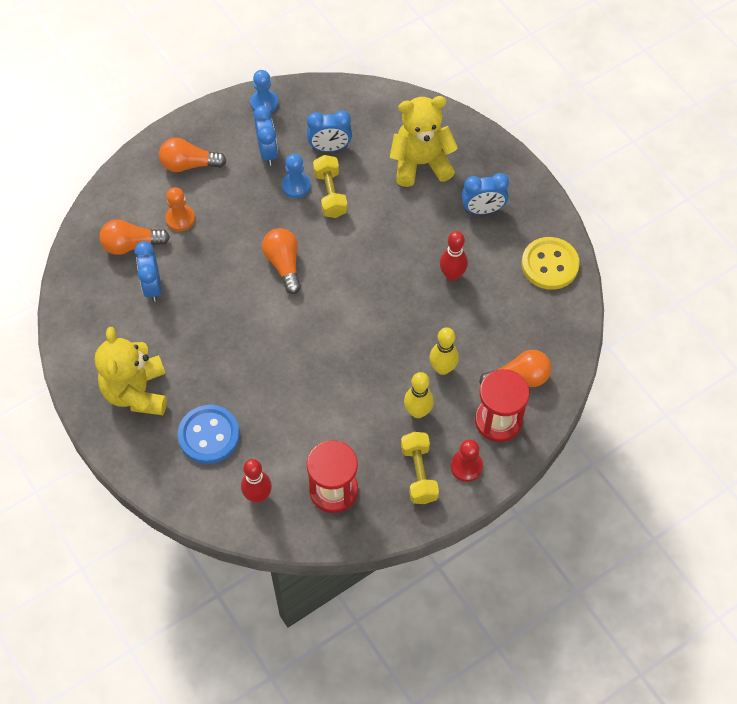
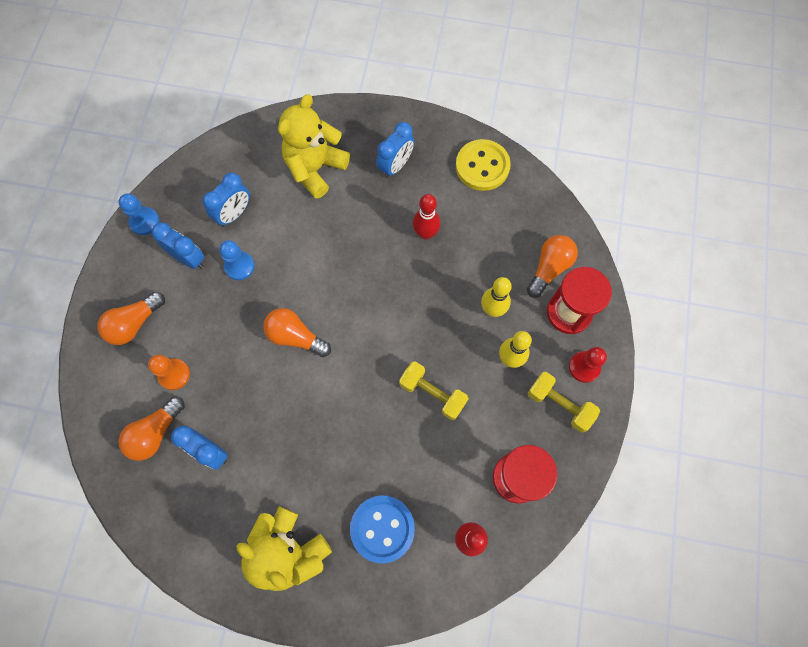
camera: 45 degrees left, 10 degrees up
(330, 194) = (273, 250): yellow dumbbell -> yellow dumbbell (432, 393)

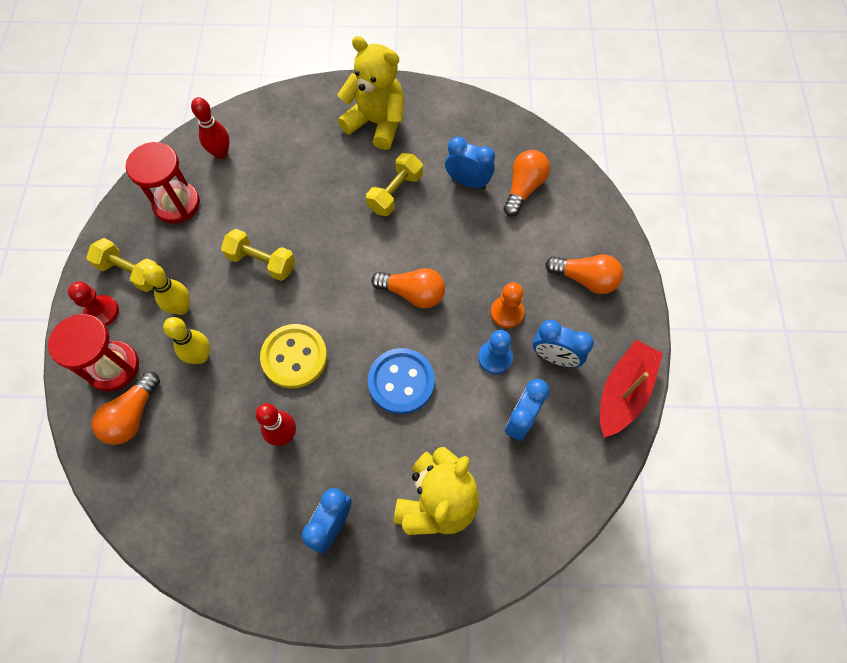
camera: 170 degrees right, 5 degrees down
(134, 324) = (585, 279): orange light bulb -> orange light bulb turned 75 degrees clockwise
(144, 221) = (623, 392): blue pawn -> red boat
(174, 374) = (525, 239): orange pawn -> orange pawn (507, 313)
(288, 451) = (395, 193): none -> yellow dumbbell
(382, 528) = (298, 149): blue button -> blue button (401, 382)
(482, 166) = (215, 544): yellow button -> yellow button (294, 357)

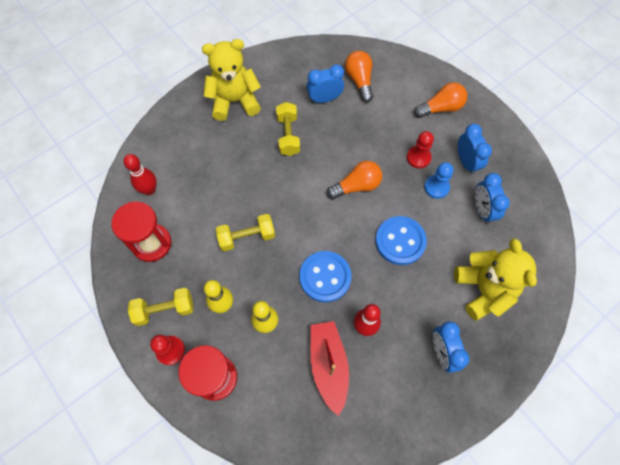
camera: 40 degrees left, 0 degrees up
(132, 415) = (260, 395): orange light bulb -> none
(294, 357) = (325, 277): yellow button -> blue button
(507, 313) = (418, 157): orange pawn -> red pawn
(555, 357) = (466, 162): blue clock -> blue clock turned 90 degrees counterclockwise
(623, 392) = (516, 154): red boat -> red boat (328, 365)

